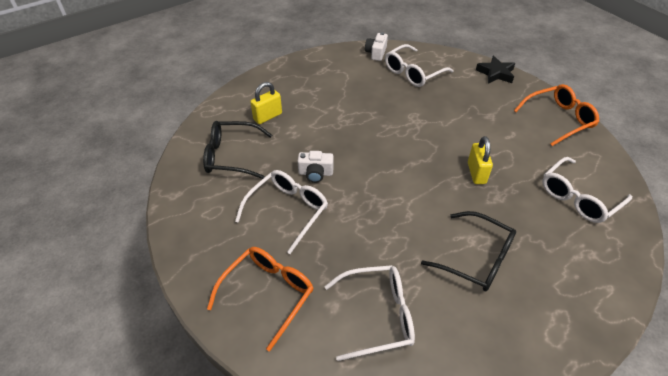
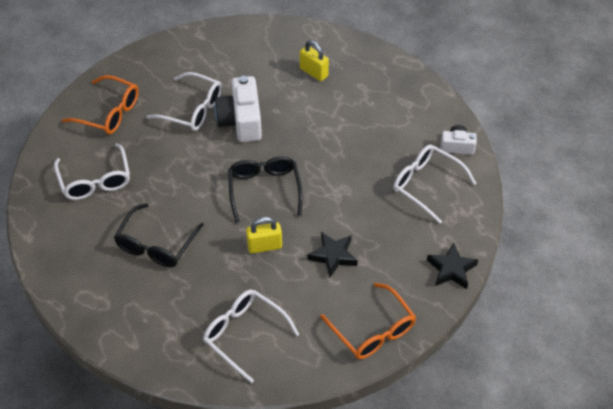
camera: 80 degrees right, 5 degrees up
(231, 156) = (252, 59): black glasses -> black glasses (264, 189)
(315, 173) = (241, 121): white camera -> white camera, size x1.79
(486, 131) = (333, 256): none -> black star

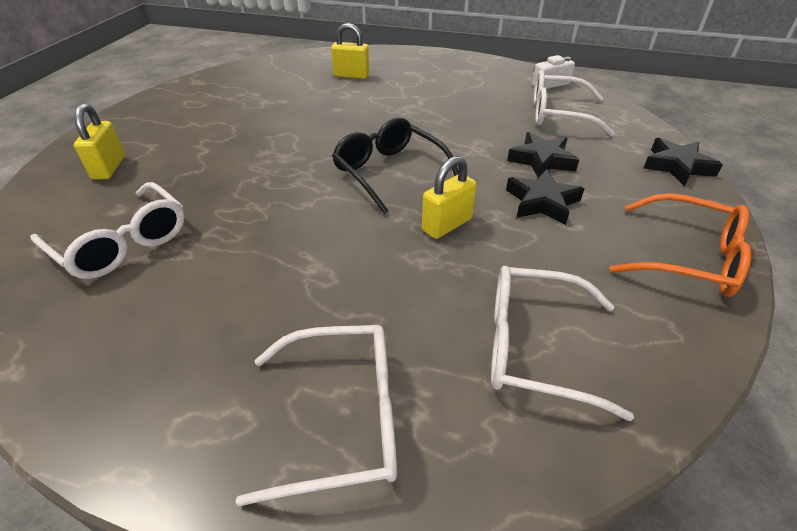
camera: 30 degrees left, 10 degrees down
(109, 113) = (109, 168): orange glasses -> yellow padlock
(156, 245) = (281, 285): black glasses -> none
(192, 109) = (232, 134): white glasses -> white glasses (343, 418)
(241, 121) = (303, 126): white camera -> none
(367, 223) = (541, 160): none -> black star

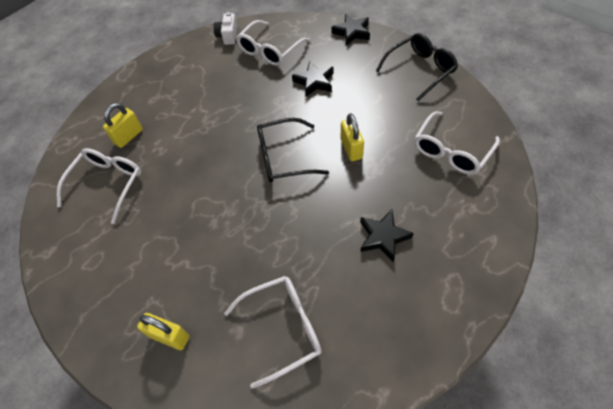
camera: 60 degrees left, 15 degrees up
(343, 418) = (465, 236): white glasses -> white glasses (107, 184)
(542, 202) = (353, 100): black star -> black star (383, 237)
(688, 258) = (420, 70): orange glasses -> black glasses

